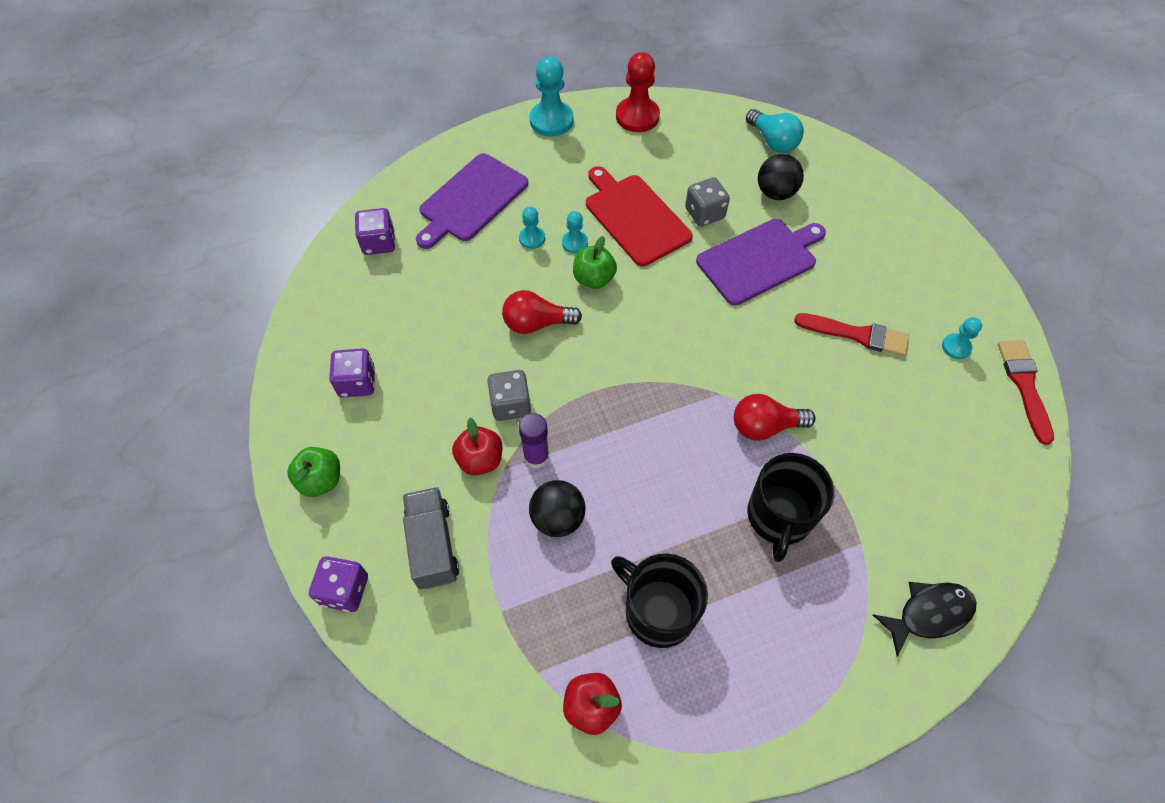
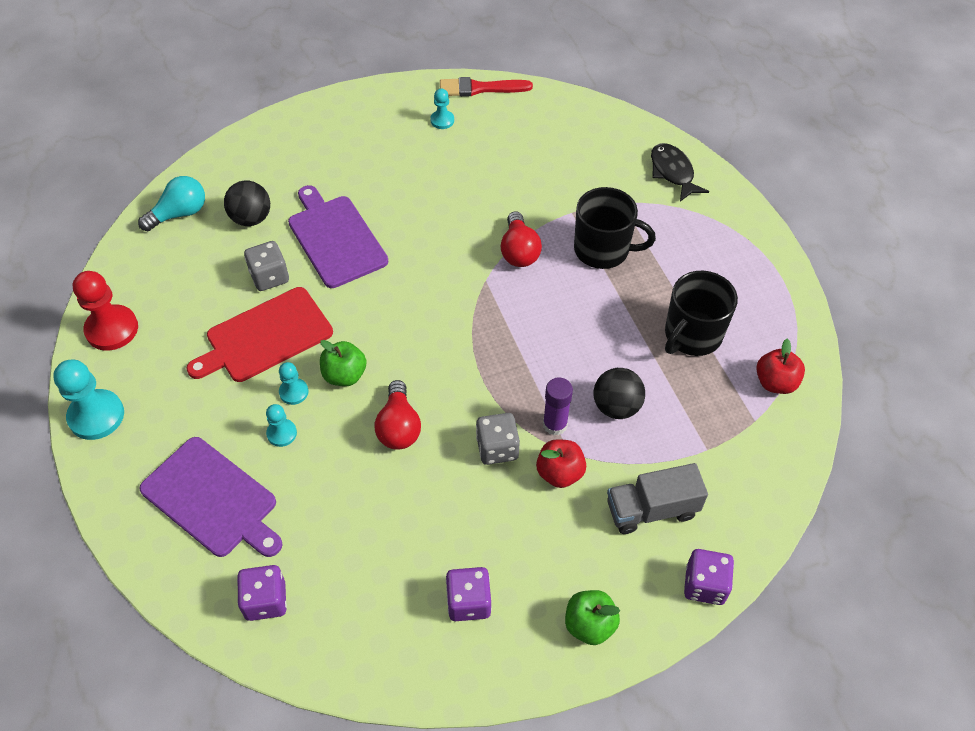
camera: 90 degrees left, 5 degrees down
(857, 335) = (426, 180): red brush -> none

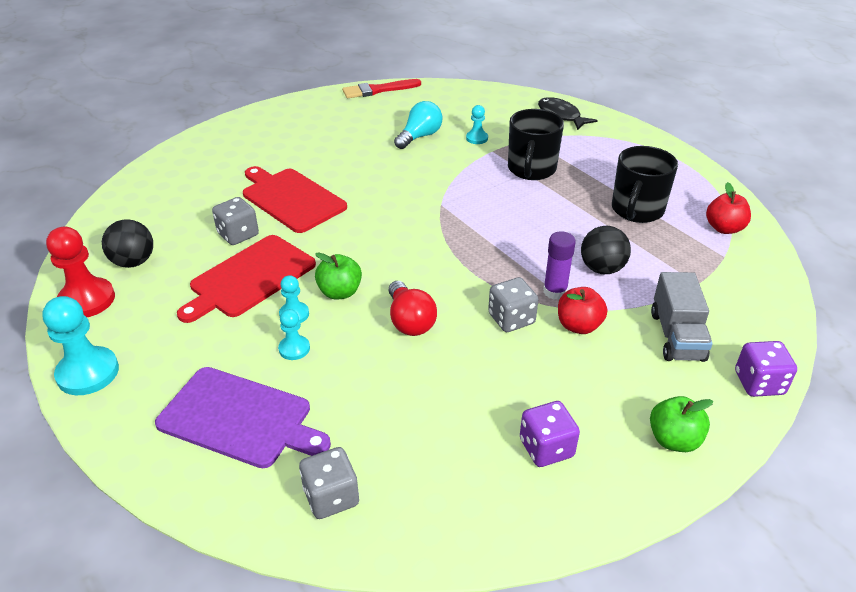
camera: 15 degrees left, 15 degrees down
(179, 214) = (133, 205): turquoise light bulb -> turquoise light bulb (420, 136)
(251, 218) = (206, 198): black ball -> black ball (134, 262)
(266, 600) = (331, 497): purple dice -> grey dice
(335, 238) = (291, 199): purple cutting board -> red cutting board
(442, 120) = (354, 112): turquoise pawn -> turquoise pawn (477, 138)
(519, 251) = (460, 181): red light bulb -> none
(603, 250) = (531, 169): black mug -> black mug turned 105 degrees clockwise
(651, 509) = (677, 336): grey truck -> grey truck turned 60 degrees counterclockwise

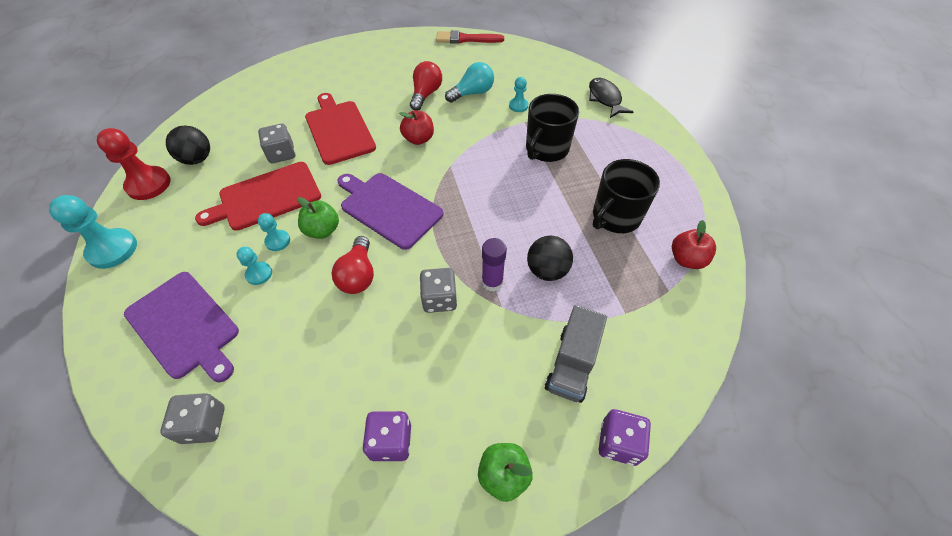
camera: 20 degrees right, 15 degrees up
(368, 147) = (426, 94): none -> red light bulb
(400, 255) = (388, 208): none -> purple cutting board
(578, 326) = (491, 324): red apple -> red apple (418, 139)

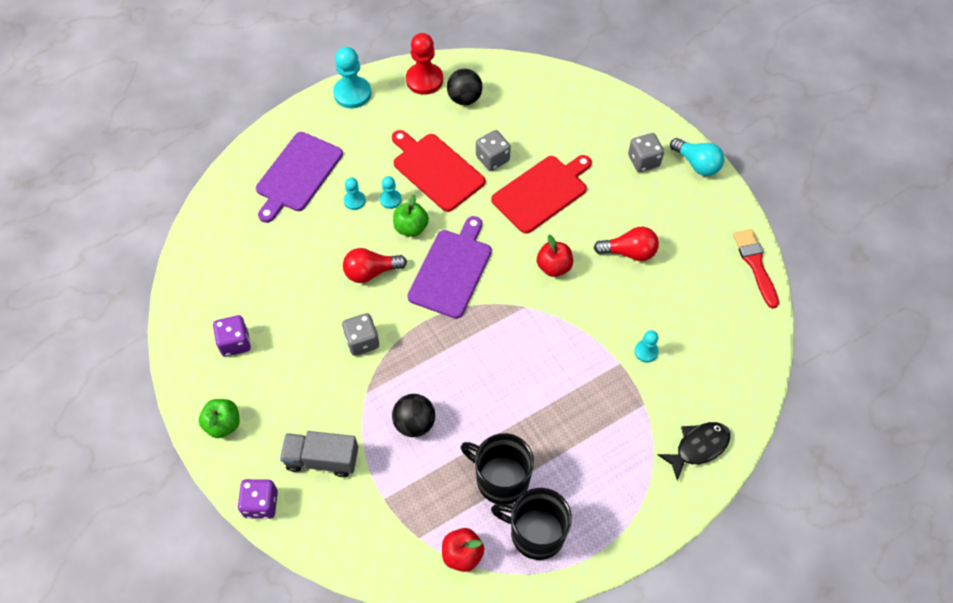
camera: 75 degrees right, 5 degrees up
(204, 424) = (227, 223): grey dice -> grey dice (643, 161)
(472, 93) = (650, 298): turquoise light bulb -> turquoise light bulb (697, 164)
(492, 282) = (390, 379): purple glue stick -> none
(546, 149) = (582, 394): black mug -> black mug (536, 532)

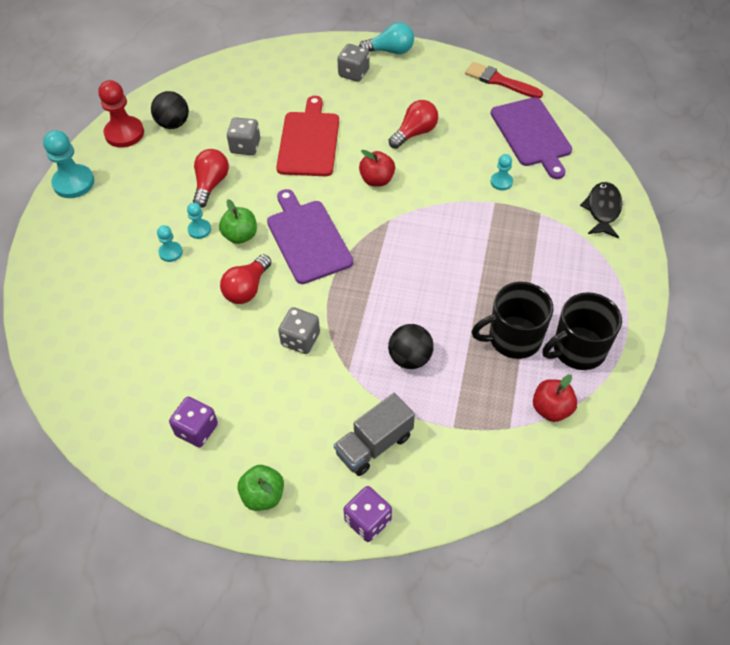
camera: 45 degrees left, 5 degrees down
(297, 174) = (97, 271): purple cutting board -> purple cutting board (532, 134)
(436, 170) = (211, 184): red cutting board -> red light bulb

